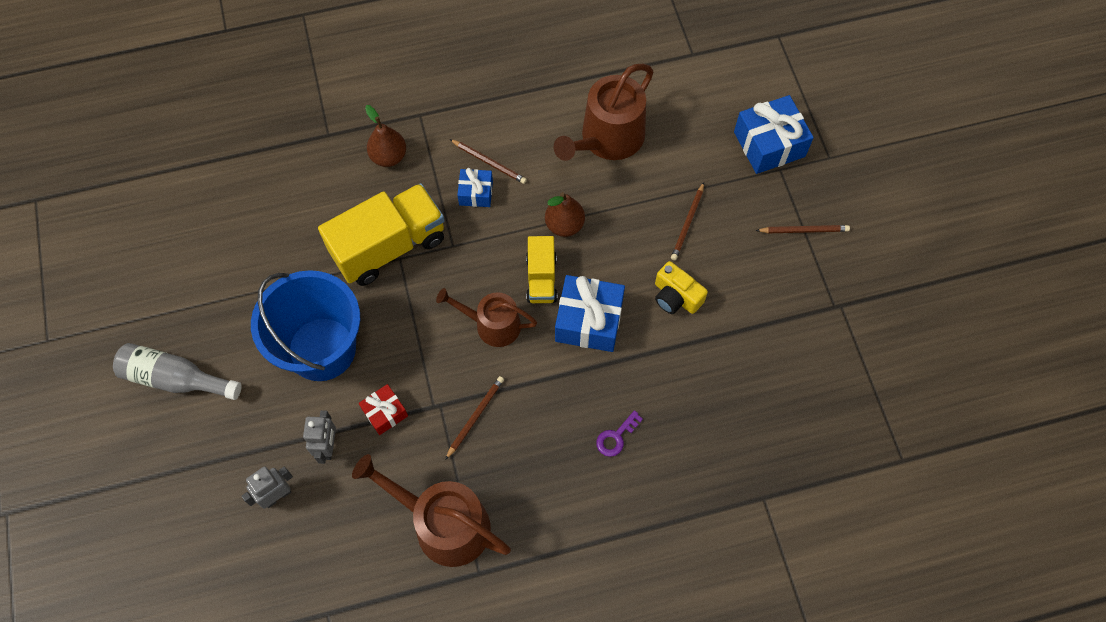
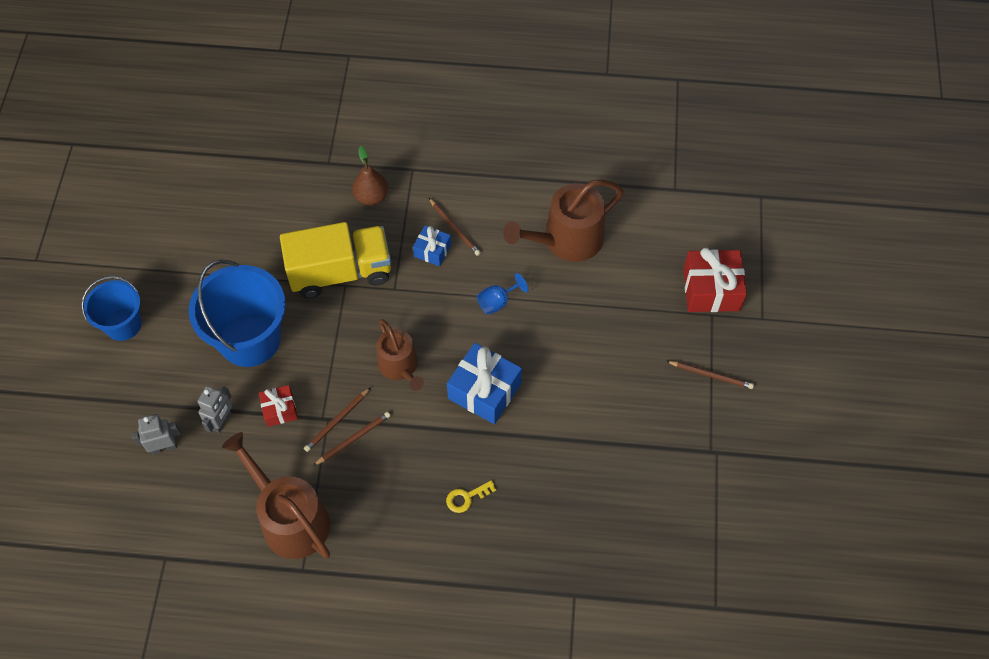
camera: 20 degrees right, 5 degrees down
(176, 378) = (123, 324): grey bottle -> blue bucket
(492, 325) = (400, 366): brown watering can -> brown watering can turned 150 degrees counterclockwise
(541, 278) = (458, 341): yellow truck -> none
(564, 225) = (497, 302): brown pear -> blue goblet
(616, 437) = (466, 497): purple key -> yellow key
(676, 296) = (570, 395): yellow camera -> none
(688, 223) = (607, 335): brown pencil -> brown pencil (337, 421)
(769, 144) = (711, 289): blue gift -> red gift

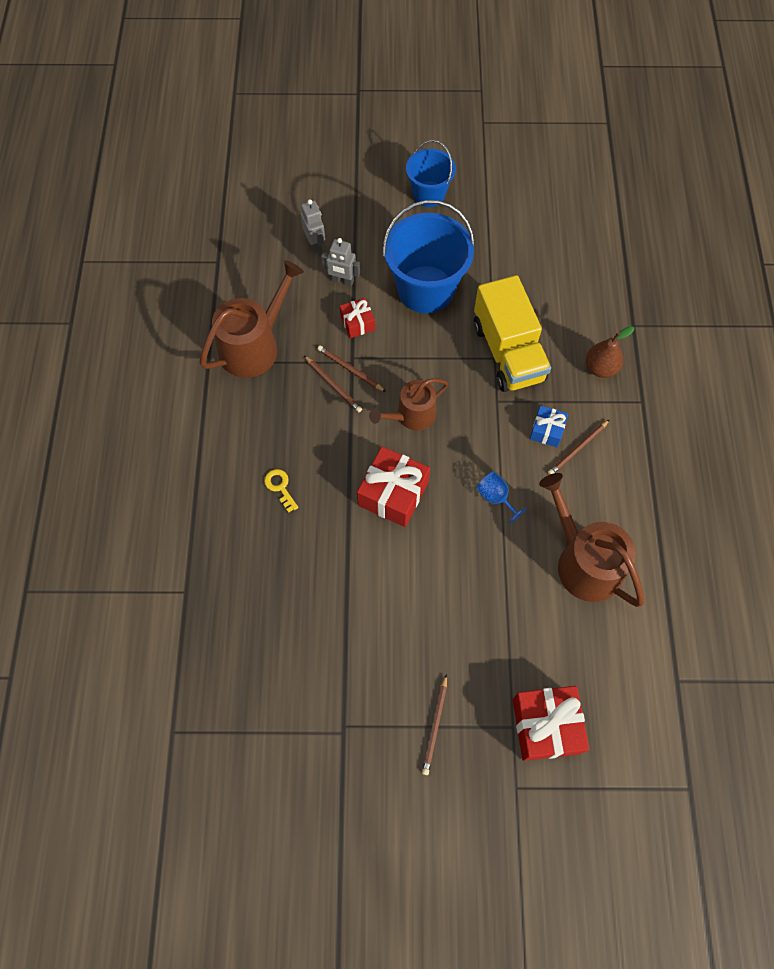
camera: 85 degrees right, 5 degrees up
(484, 391) = (393, 493): blue gift -> red gift

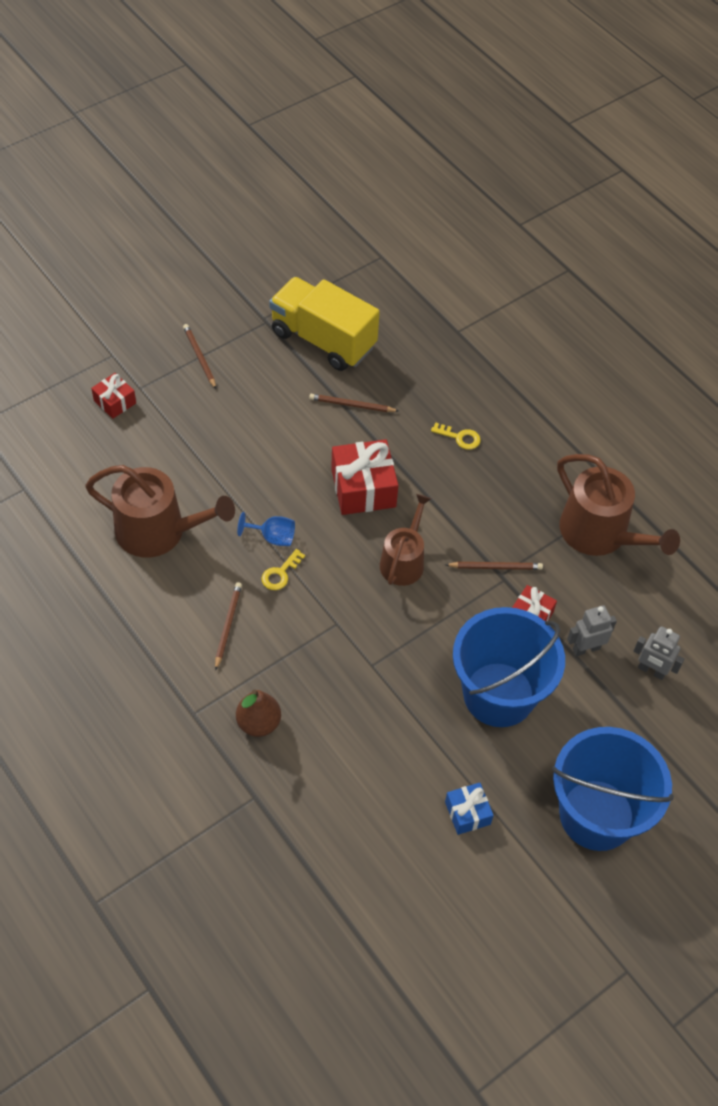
camera: 140 degrees right, 10 degrees down
(254, 346) = (600, 534): brown watering can -> brown watering can turned 45 degrees counterclockwise
(333, 385) = (497, 544): brown pencil -> brown pencil (351, 405)
(429, 194) = (596, 815): blue bucket -> blue bucket, size x1.66
(508, 352) = (363, 680): yellow truck -> yellow truck (323, 340)
(511, 464) = (280, 573): none -> yellow key
(546, 726) = (115, 402): red gift -> red gift, size x0.56
(547, 430) = (269, 624): blue gift -> blue gift (467, 813)

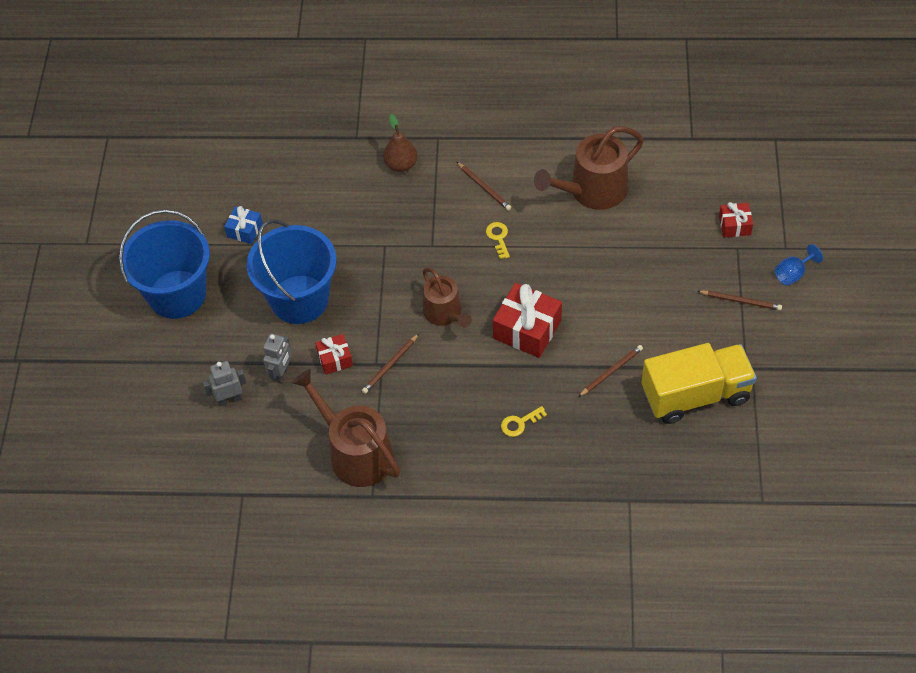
camera: 135 degrees right, 0 degrees up
(273, 537) = (532, 250): blue goblet -> blue goblet (793, 274)
(600, 534) = (355, 453): brown watering can -> brown watering can turned 45 degrees clockwise

